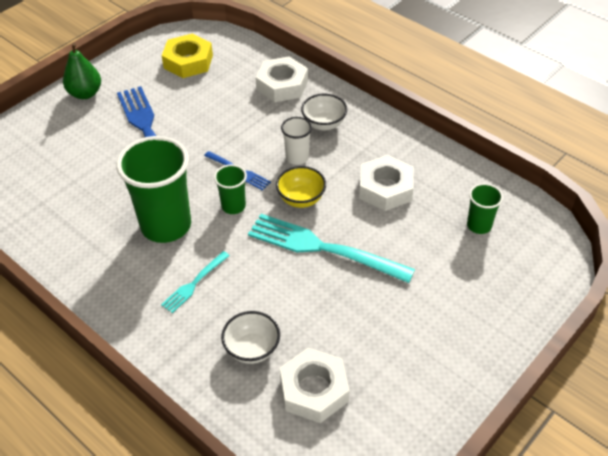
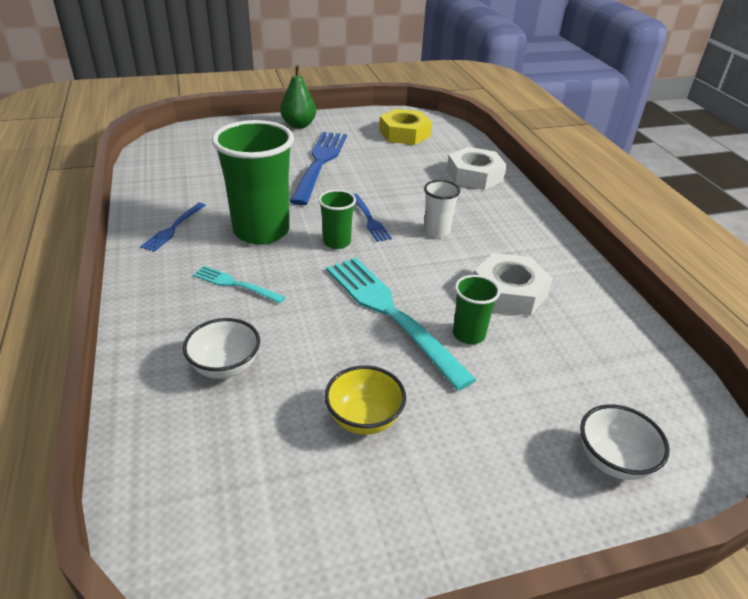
camera: 30 degrees right, 10 degrees down
(92, 259) = (173, 228): none -> blue fork
(194, 283) = (235, 284): turquoise fork -> turquoise fork turned 45 degrees clockwise
(301, 199) = (408, 264): yellow bowl -> yellow bowl (364, 418)
(314, 390) = (245, 442): white nut -> none
(324, 124) = (489, 216): white bowl -> white bowl (613, 460)
(479, 225) = (598, 375): green cup -> green cup (468, 334)

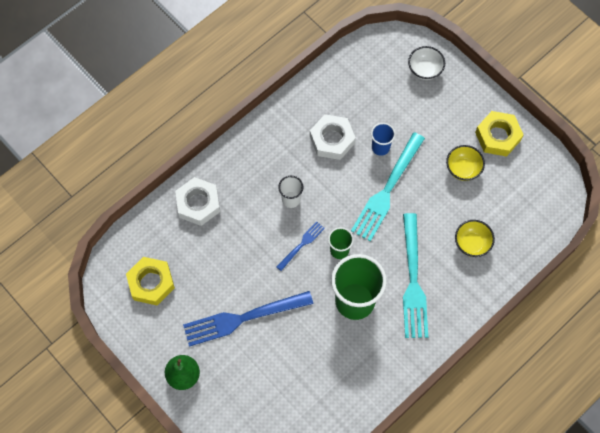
camera: 115 degrees left, 30 degrees up
(173, 228) = (385, 355): blue fork -> none
(225, 367) = (472, 244): white bowl -> yellow bowl
(235, 284) = (413, 280): turquoise fork -> turquoise fork, size x2.02
(399, 512) = (497, 136): none -> yellow nut
(468, 334) = (380, 147): green cup -> blue cup

